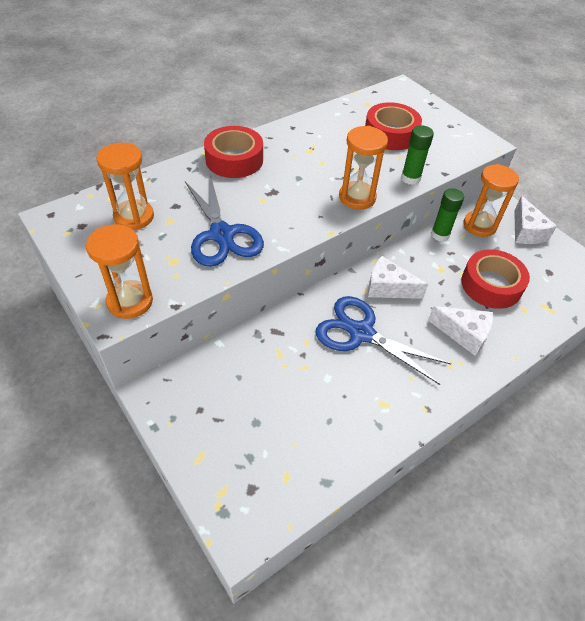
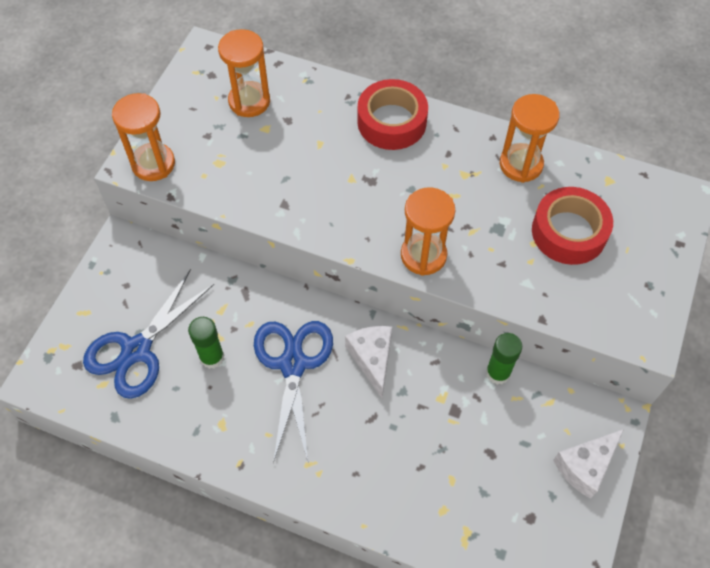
camera: 60 degrees right, 10 degrees up
(222, 235) = (277, 177): blue scissors -> blue scissors (136, 350)
(410, 178) = (501, 289): green glue stick -> green glue stick (212, 357)
(464, 334) = (360, 460): white cheese -> none
(479, 225) = (551, 409): orange hourglass -> orange hourglass (521, 164)
(491, 285) = (456, 460): red tape -> none

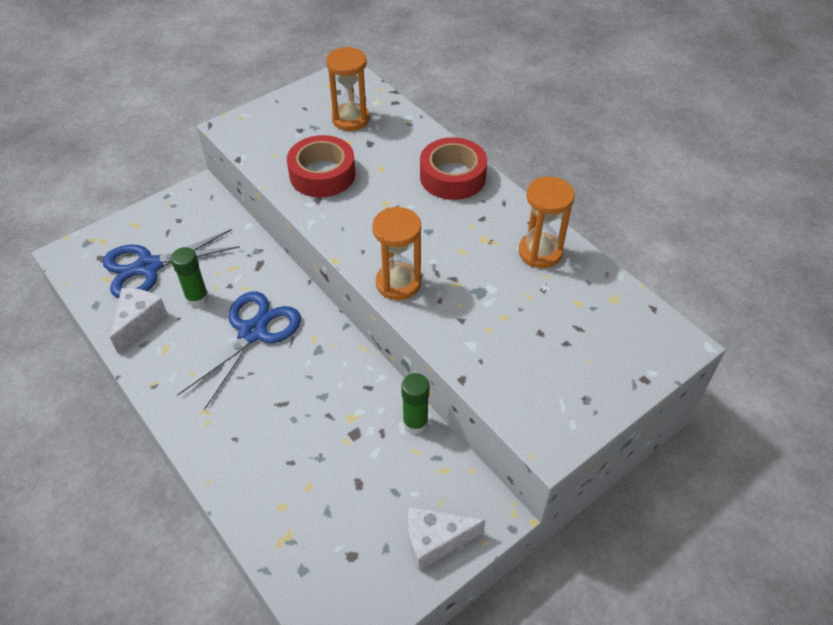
camera: 30 degrees right, 10 degrees down
(153, 164) = (244, 132): orange hourglass -> none
(372, 359) = (318, 359): white cheese -> white cheese (138, 321)
(569, 232) = (542, 322): red tape -> red tape (322, 174)

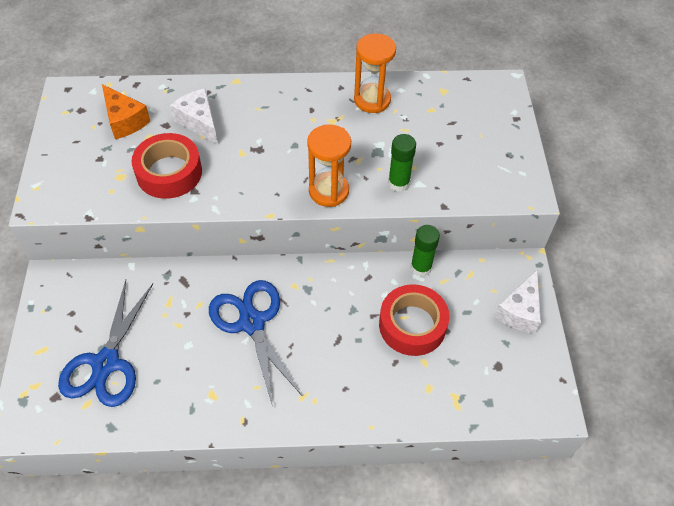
camera: 55 degrees left, 5 degrees up
(138, 321) = (163, 401): white cheese -> white cheese (199, 122)
(197, 298) = (178, 343): green glue stick -> green glue stick (398, 183)
(351, 119) = (125, 120): orange hourglass -> orange cheese
(452, 177) = (254, 100): red tape -> red tape (412, 325)

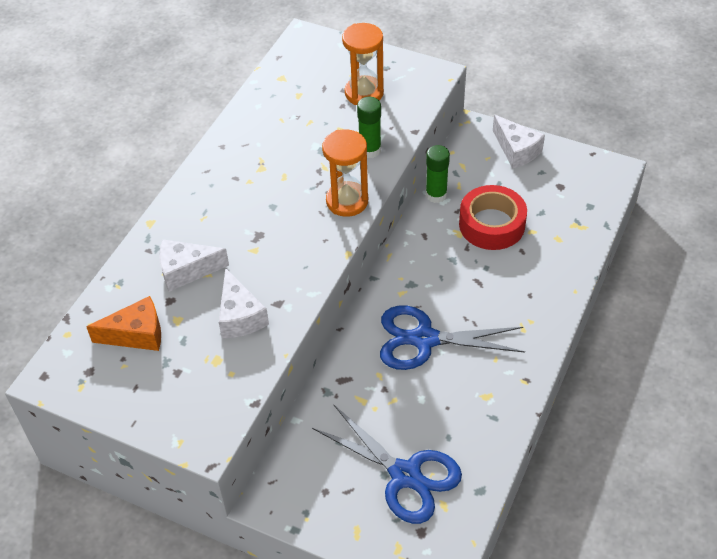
camera: 60 degrees left, 5 degrees down
(169, 172) = (240, 316): red tape -> white cheese
(372, 100) = (256, 130): orange hourglass -> orange hourglass (364, 93)

